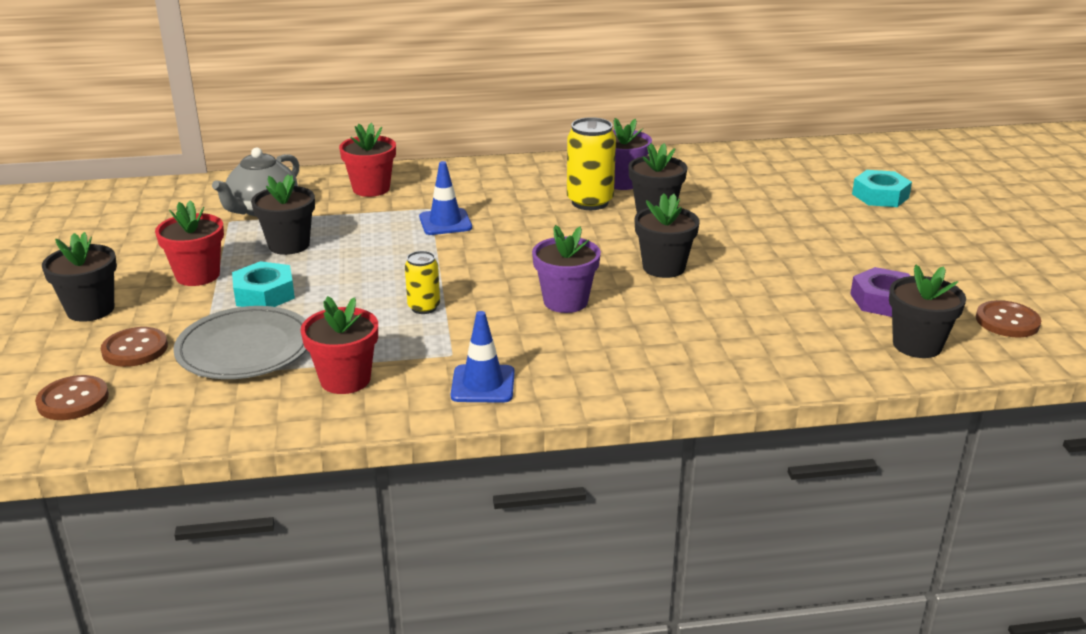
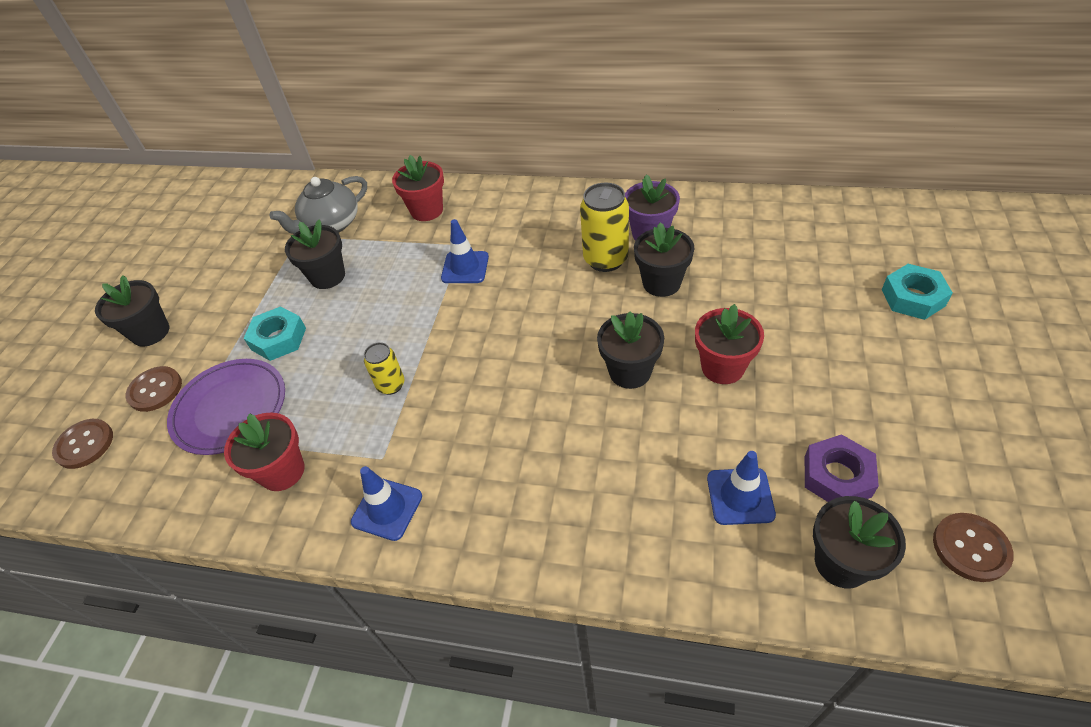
camera: 25 degrees right, 20 degrees up
(198, 275) = (243, 304): red flower pot -> red flower pot (722, 367)
(245, 348) = (230, 409): grey plate -> purple plate
(565, 301) = (515, 404): purple flower pot -> none
(812, 324) = (740, 496): none -> blue traffic cone

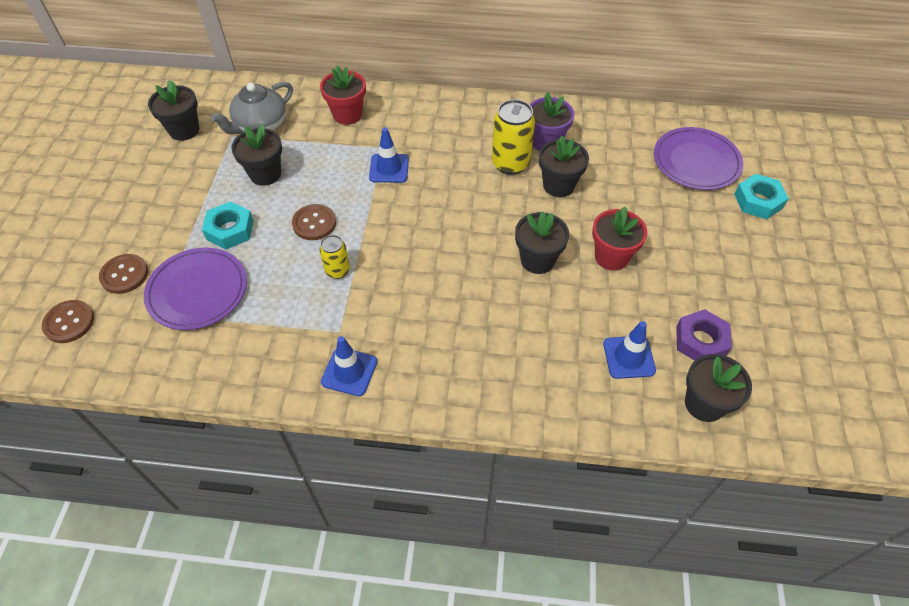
camera: 10 degrees left, 5 degrees up
(151, 332) = (108, 223): black flower pot -> black flower pot (184, 130)
(282, 471) = (254, 343): red flower pot -> none
(832, 252) = (696, 162): none -> purple plate
(970, 548) = (795, 391): brown button -> brown button (314, 223)

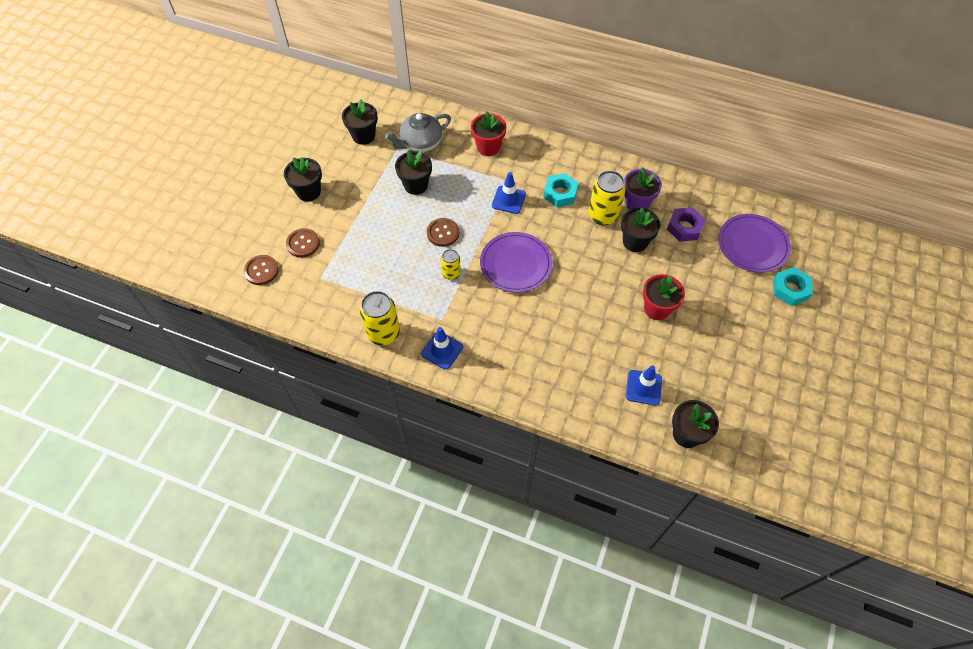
camera: 15 degrees right, 5 degrees up
(197, 291) = (350, 267): purple plate -> purple plate (515, 264)
(230, 230) = (381, 225): turquoise nut -> turquoise nut (560, 193)
(262, 367) = (383, 333): none -> yellow can
(537, 260) = (600, 298): black flower pot -> black flower pot (308, 192)
(701, 341) = (701, 388): purple nut -> purple nut (684, 227)

